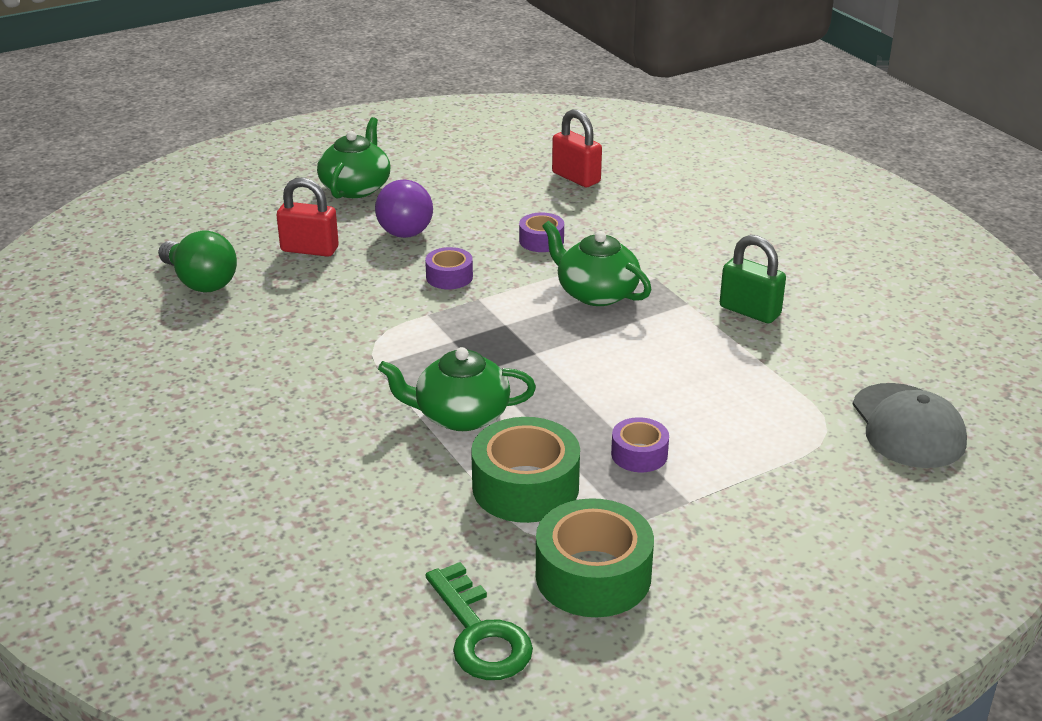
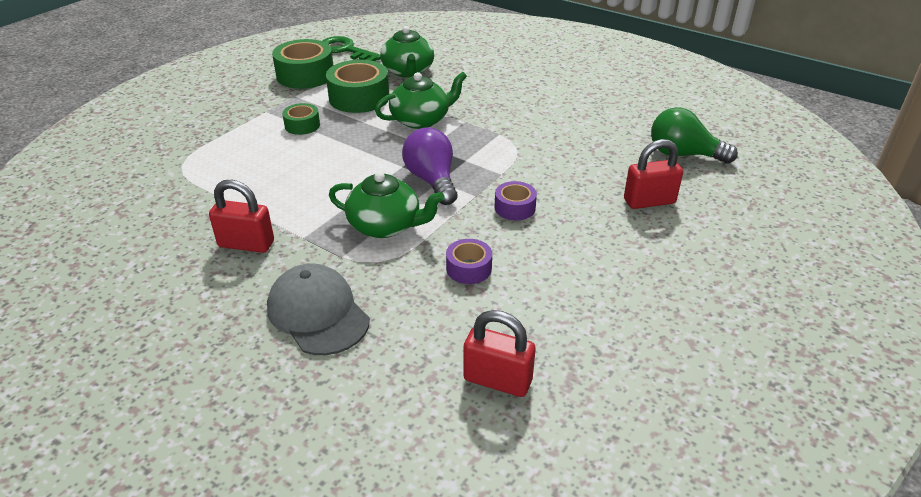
camera: 155 degrees right, 5 degrees up
(356, 188) = (704, 282): green teapot -> green teapot (408, 71)
(407, 227) = (601, 248): purple light bulb -> purple light bulb (432, 180)
(639, 454) = (302, 125): purple tape -> green tape
(749, 311) = (246, 244): green padlock -> red padlock
(908, 426) = (122, 181): grey cap -> grey cap (318, 313)

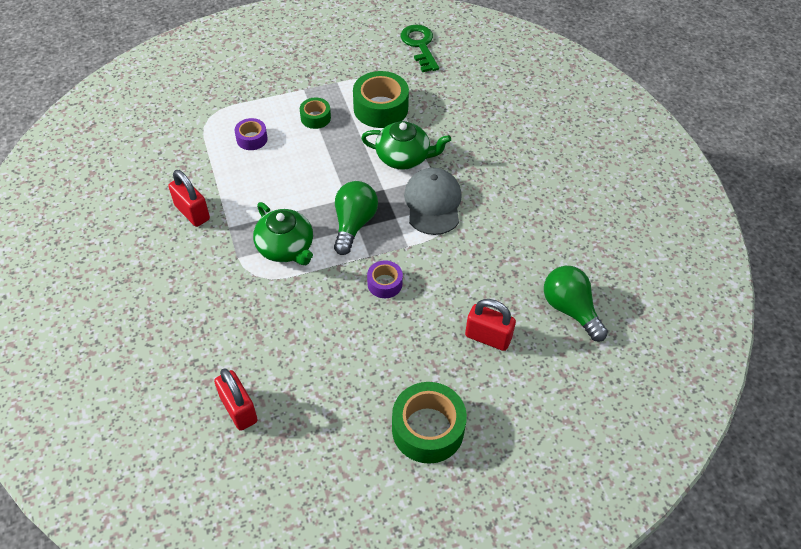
camera: 35 degrees right, 15 degrees up
(305, 75) = (364, 61): green tape -> green tape (427, 429)
(318, 313) = (186, 294): grey cap -> grey cap (433, 203)
(408, 71) = (445, 96): green teapot -> none
(432, 180) = (353, 224): purple light bulb -> green light bulb
(469, 268) = (303, 316): purple tape -> purple tape (252, 139)

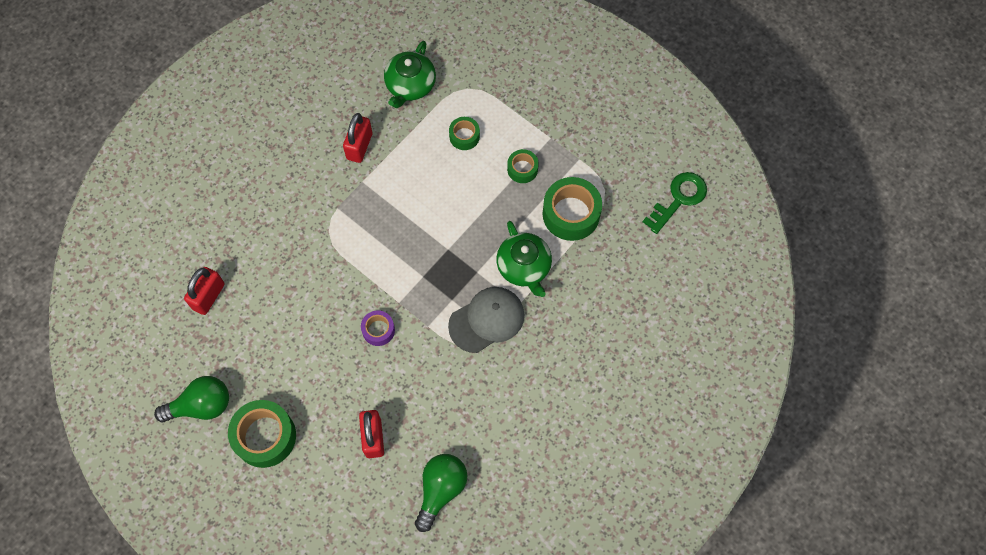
camera: 60 degrees right, 15 degrees up
(252, 139) = (464, 136): purple tape -> green tape
(286, 248) = (368, 236): green teapot -> green teapot (410, 85)
(353, 224) = (424, 271): green light bulb -> green light bulb (201, 405)

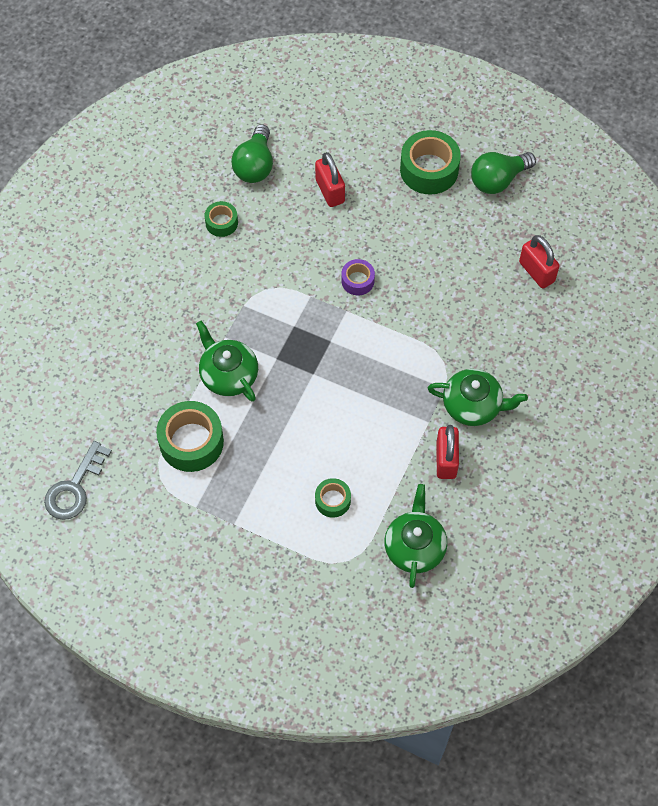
camera: 165 degrees right, 5 degrees down
(208, 296) = (536, 272): red padlock -> red padlock turned 45 degrees counterclockwise
(318, 186) = (473, 405): none -> green teapot
(487, 320) = (253, 315): grey cap -> none
(522, 169) = (257, 479): green tape -> green tape (221, 223)
(678, 199) = (75, 487): green key -> grey key

